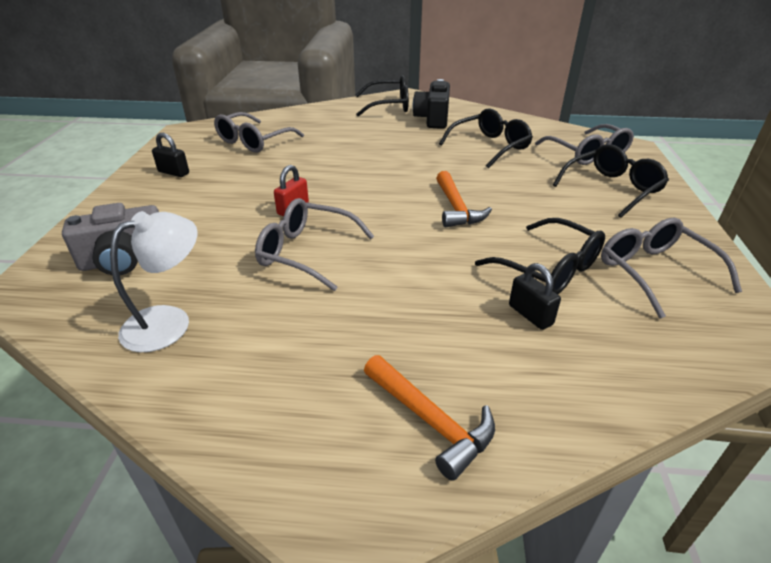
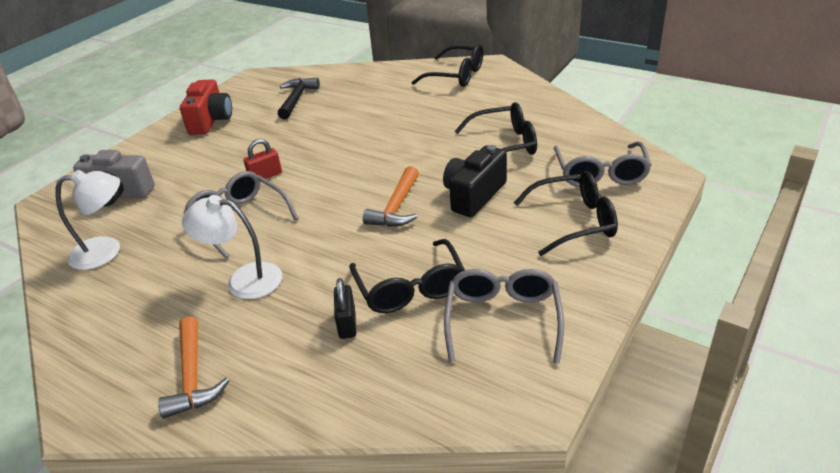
camera: 30 degrees right, 0 degrees up
(174, 172) = (211, 121): black padlock -> red camera
(253, 141) = (296, 99): grey glasses -> black hammer
(377, 305) = (243, 279): none -> white lamp
(433, 119) = (483, 99): black camera -> black camera (474, 195)

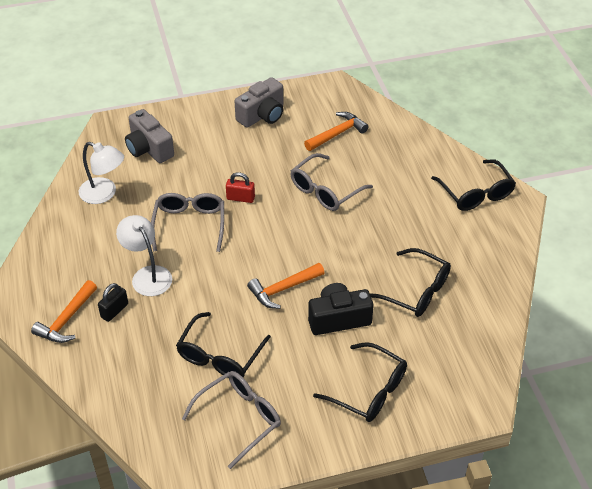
camera: 40 degrees right, 10 degrees up
(211, 121) = (262, 115): red camera -> grey camera
(296, 99) = (337, 133): black hammer -> orange hammer
(347, 323) = (164, 350): black padlock -> black padlock (114, 311)
(600, 174) = (441, 369): grey glasses -> grey glasses (325, 191)

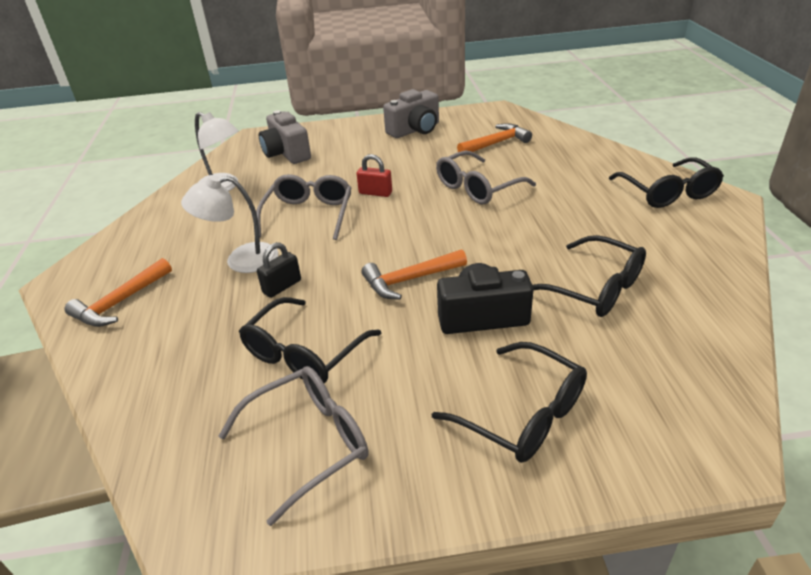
camera: 10 degrees right, 10 degrees down
(114, 311) = (184, 295): black padlock -> black padlock (282, 286)
(147, 275) = (241, 260): white lamp -> white lamp turned 75 degrees counterclockwise

